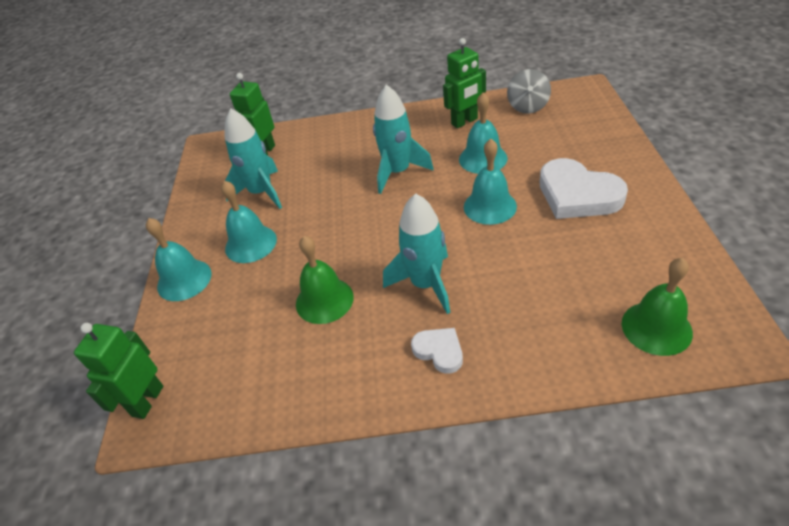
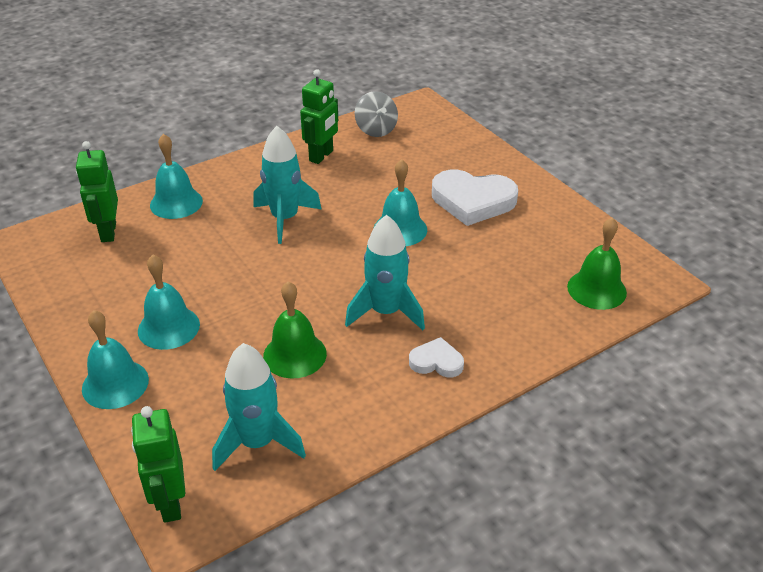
camera: 35 degrees left, 5 degrees down
(261, 192) = (139, 275): turquoise rocket -> turquoise rocket (257, 443)
(483, 158) = (364, 187): turquoise bell -> turquoise bell (176, 203)

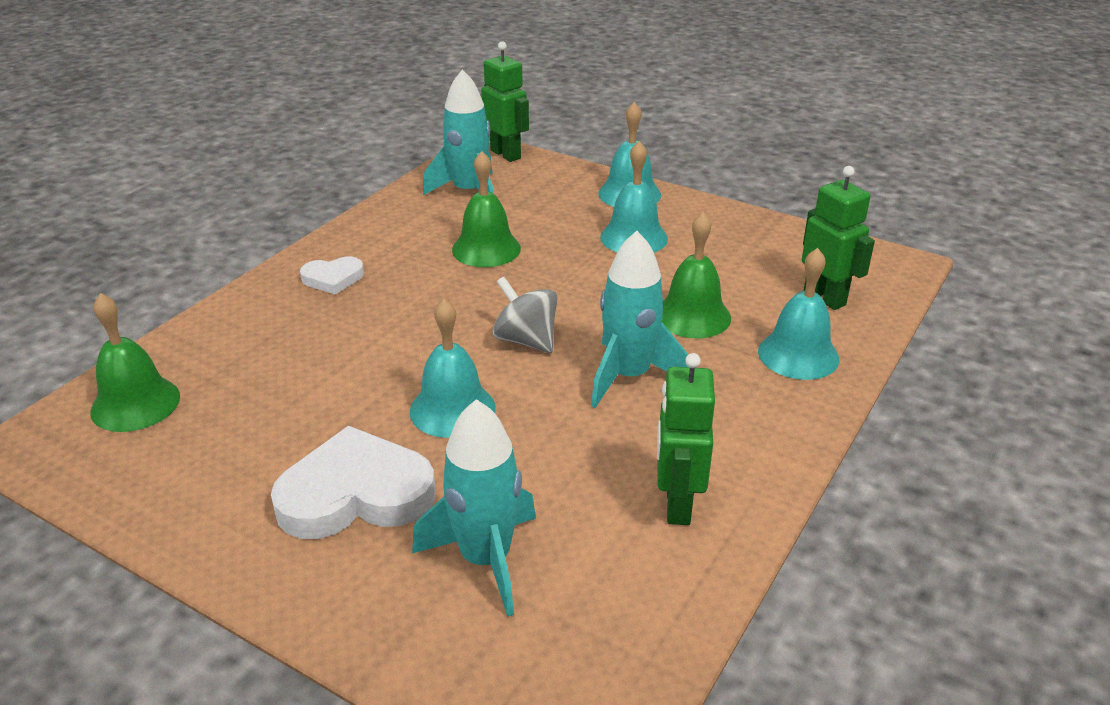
camera: 155 degrees right, 5 degrees down
(205, 245) = (692, 316): none -> green bell
(376, 130) = (629, 611): grey spinning top -> grey spinning top (526, 340)
(385, 312) = (413, 306): turquoise rocket -> turquoise rocket (486, 559)

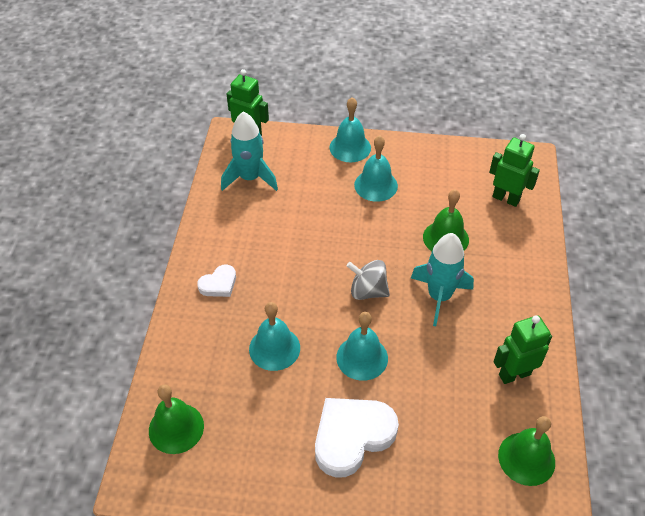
camera: 25 degrees left, 15 degrees up
(486, 249) = (295, 225): green bell -> green bell (526, 458)
(486, 559) = (446, 448): turquoise rocket -> none
(677, 505) = (514, 374): green robot -> green robot turned 90 degrees clockwise
(798, 355) = (515, 247): turquoise bell -> turquoise bell (274, 348)

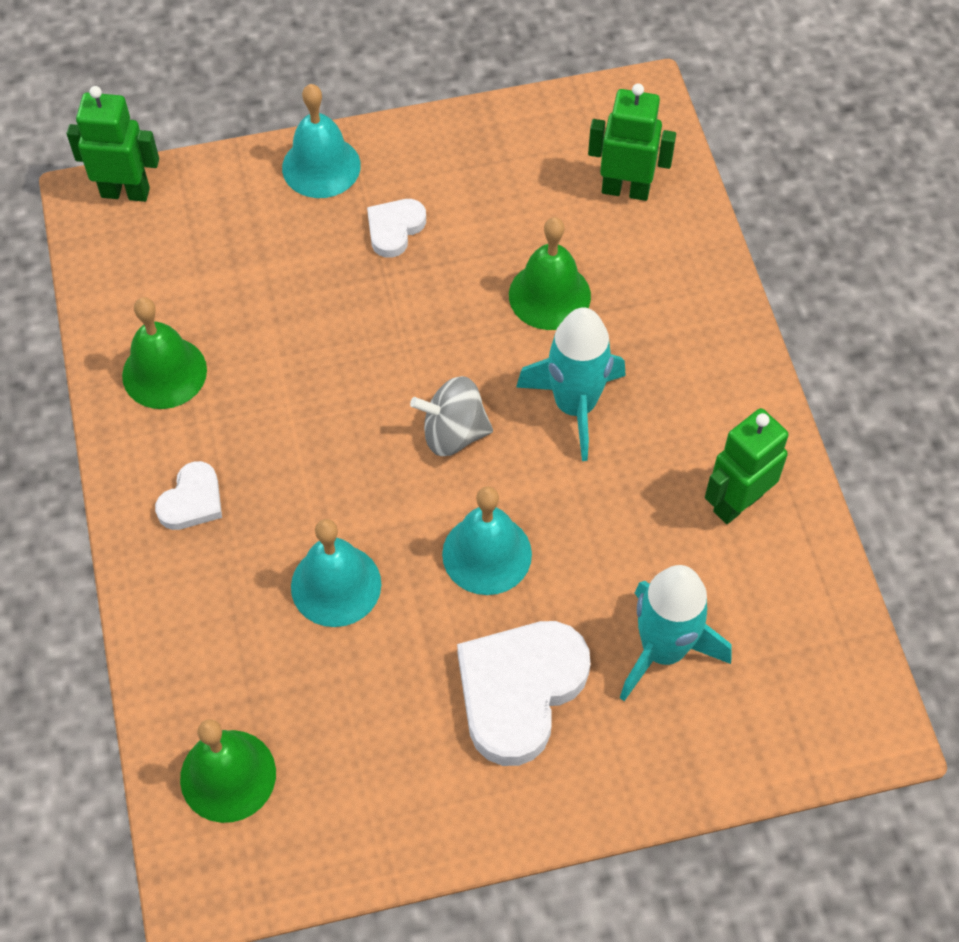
camera: 20 degrees left, 10 degrees up
(250, 178) = (163, 281): turquoise rocket -> turquoise rocket (663, 650)
(376, 185) = (394, 229): turquoise bell -> white heart
(526, 458) = (797, 634): green bell -> green bell (164, 372)

